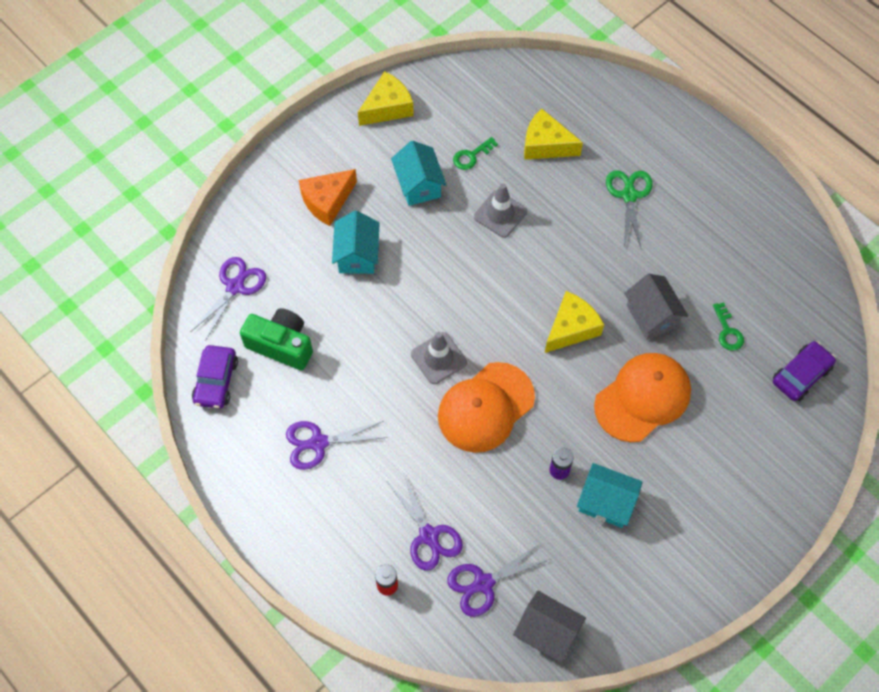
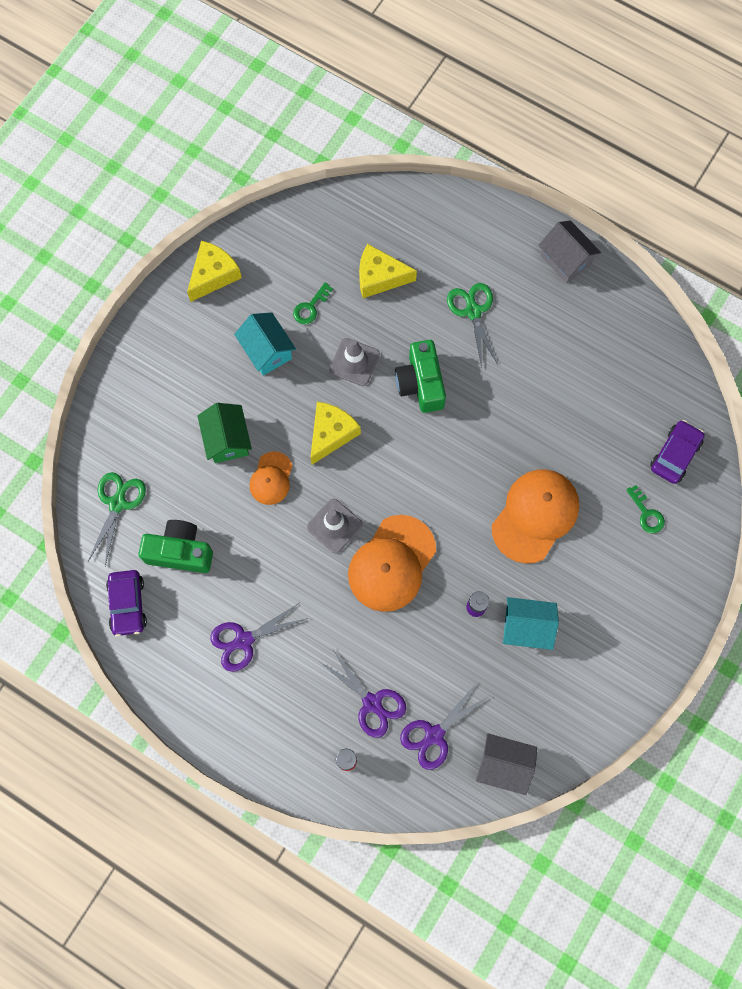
camera: 15 degrees left, 10 degrees up
(235, 287) = (117, 503): purple scissors -> green scissors
(327, 201) = (182, 391): orange cheese -> none
(357, 255) = (227, 440): turquoise house -> green house
(389, 300) = (271, 478): none -> orange cap
(560, 248) = (421, 383): none -> green camera
(571, 328) = (451, 463): yellow cheese -> yellow cheese (331, 434)
(651, 316) = (524, 431): grey house -> grey house (565, 260)
(727, 331) = (598, 428): green key -> green key (646, 513)

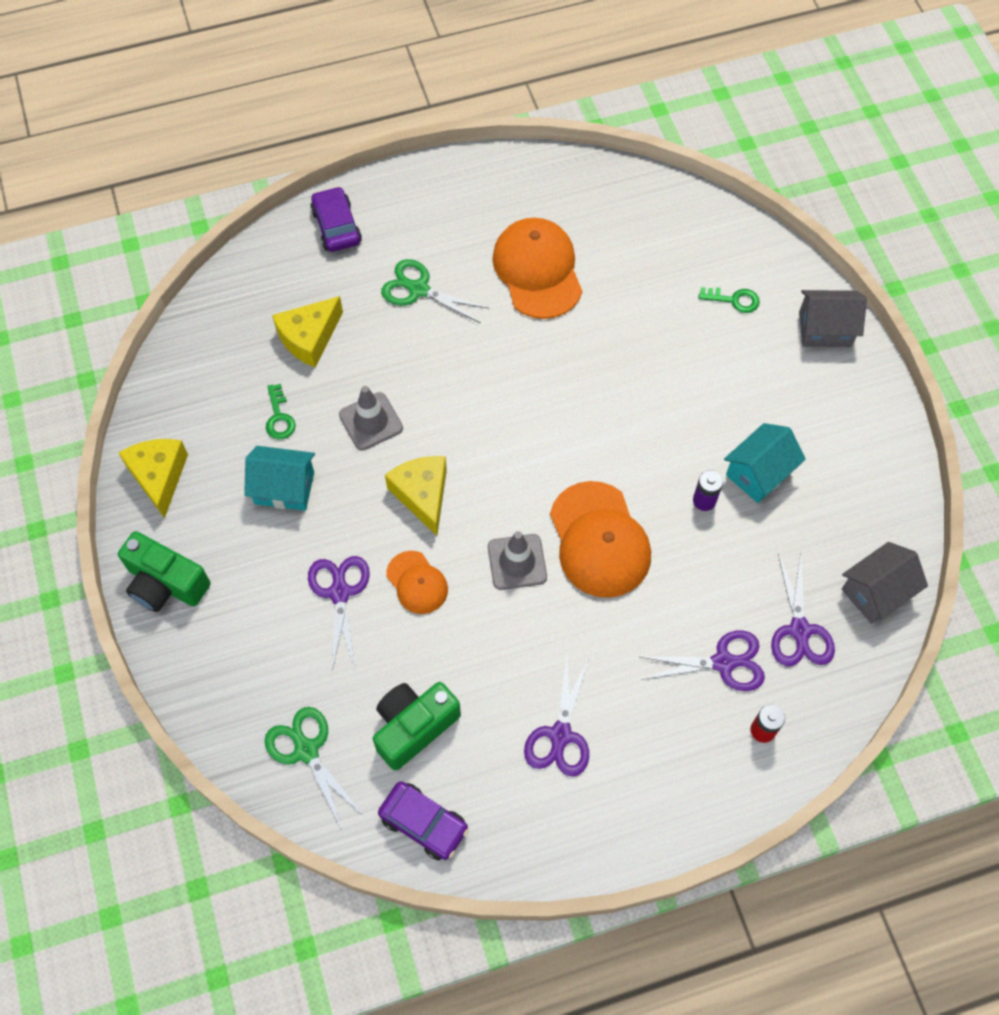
camera: 50 degrees left, 10 degrees down
(227, 440) = (339, 593): green house -> purple scissors
(421, 383) = (446, 382): green camera -> green camera (165, 583)
(535, 516) = (659, 386): orange cap -> orange cap (537, 270)
(565, 260) = (442, 184): grey house -> grey house (825, 329)
(675, 455) = (699, 239): purple car -> purple car (336, 226)

